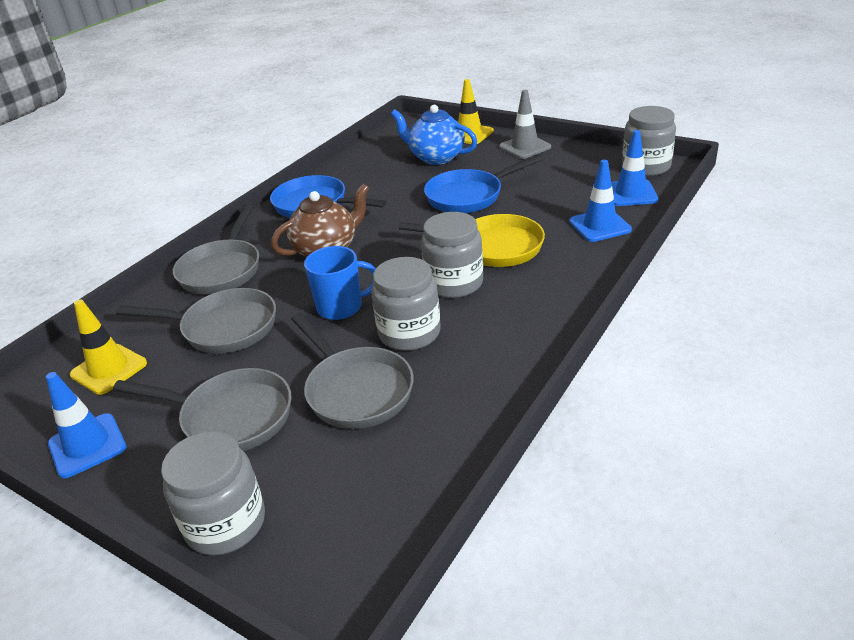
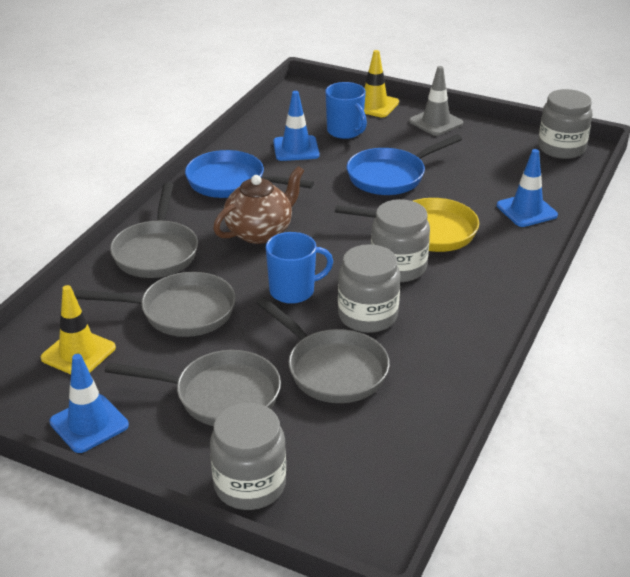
camera: 10 degrees left, 0 degrees up
(436, 157) = (345, 131): blue teapot -> blue mug
(630, 193) = (550, 177): blue traffic cone -> blue traffic cone (296, 149)

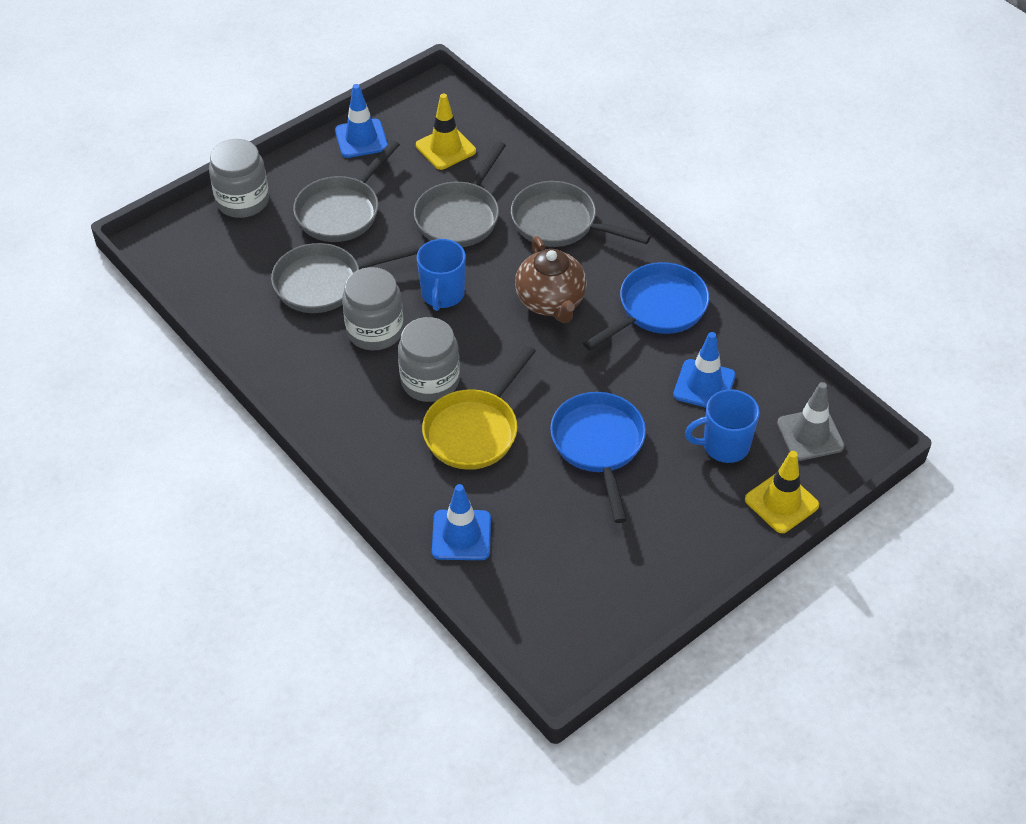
camera: 115 degrees right, 15 degrees up
(435, 122) = (705, 547): grey traffic cone -> grey traffic cone (810, 435)
(561, 148) = (572, 649): grey jar -> none

